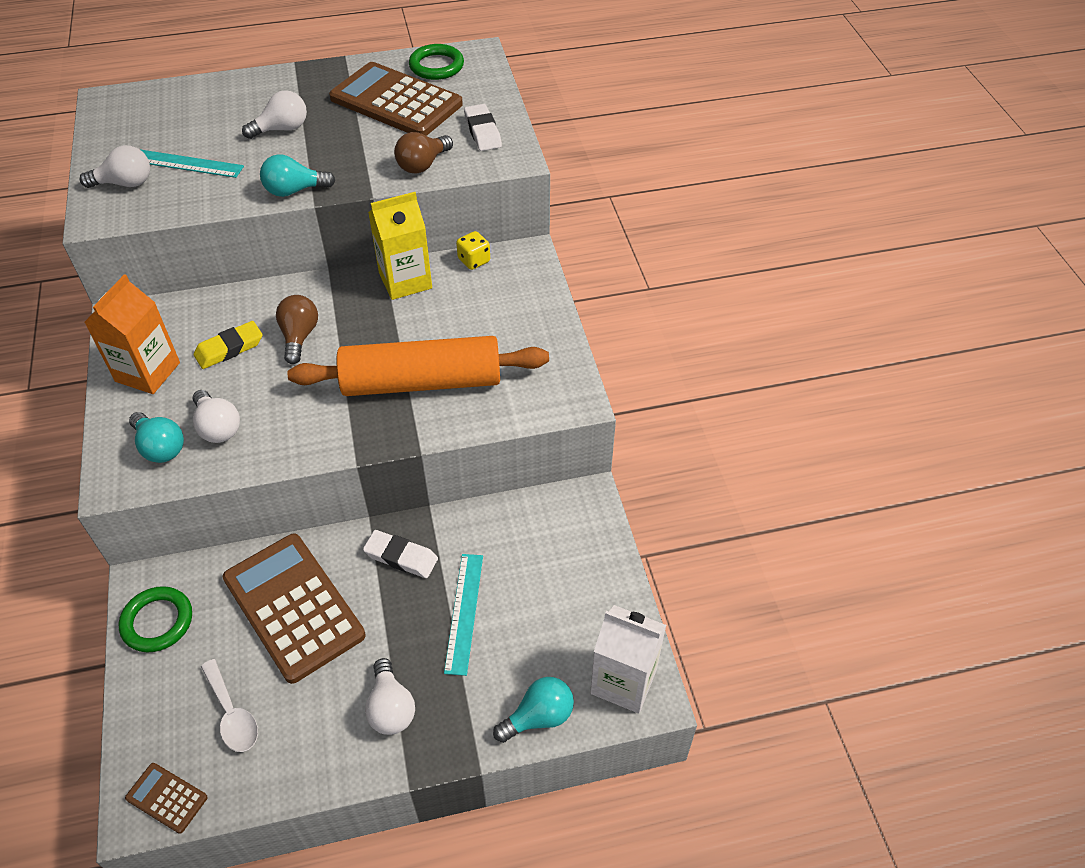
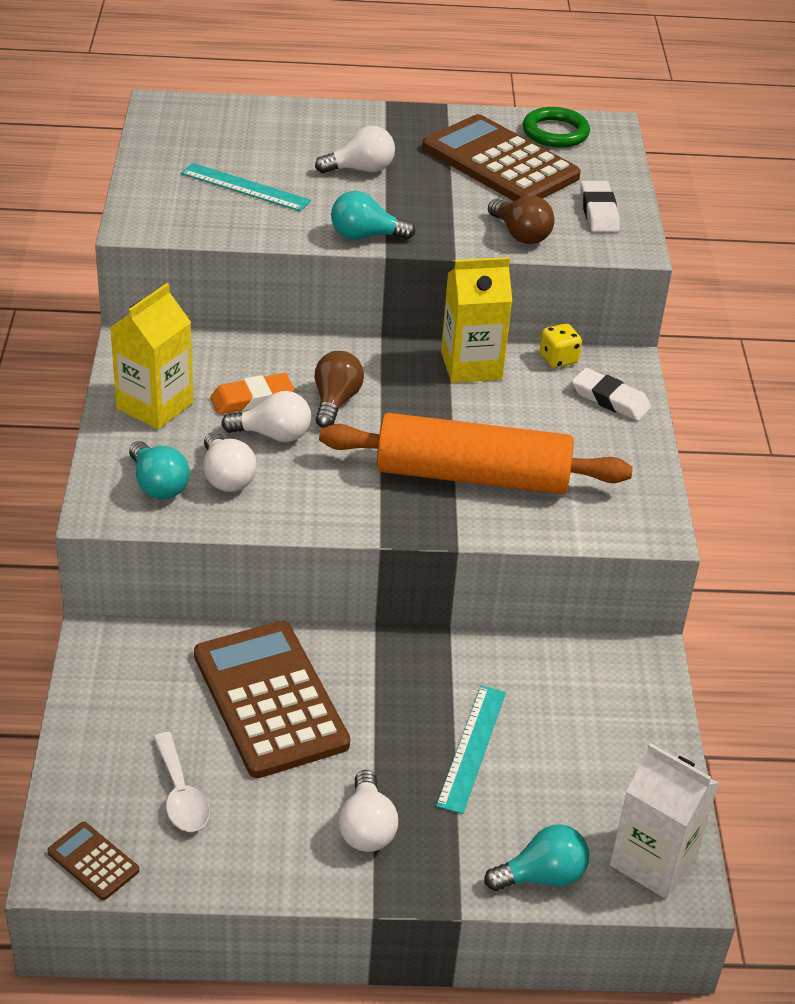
camera: 10 degrees right, 10 degrees down
(125, 183) = (173, 196): white light bulb -> white light bulb (273, 435)
(147, 372) = (155, 405): orange carton -> yellow carton
(157, 622) = (110, 682): green ring -> none
(229, 348) = (252, 399): yellow eraser -> orange eraser
(401, 557) = (406, 674): white eraser -> white eraser (610, 399)
(423, 165) = (520, 235): brown light bulb -> brown light bulb turned 90 degrees counterclockwise

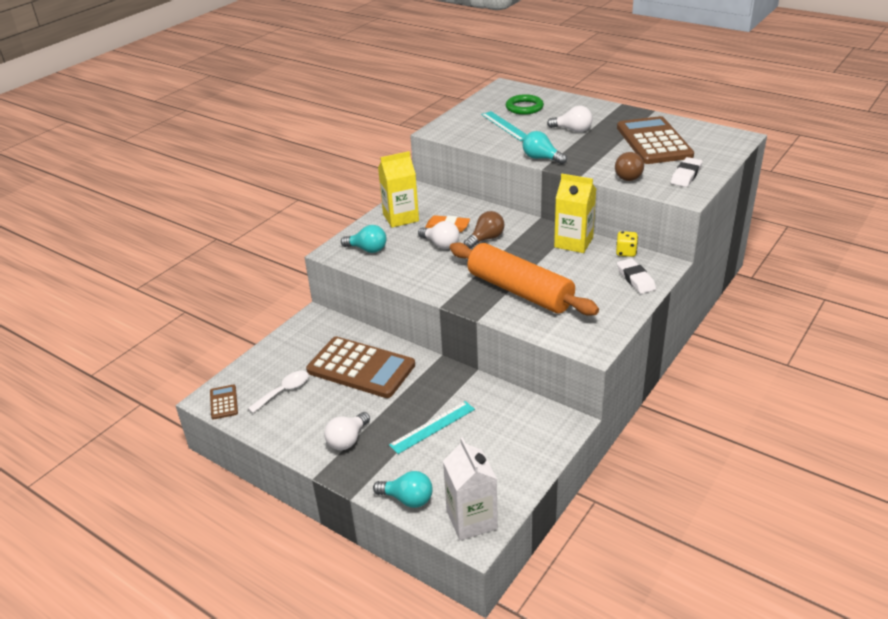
camera: 40 degrees right, 5 degrees down
(158, 485) = (367, 249): turquoise light bulb -> turquoise light bulb turned 75 degrees counterclockwise
(181, 794) = (284, 391): white spoon -> white spoon turned 150 degrees counterclockwise
(226, 477) = (400, 255): white light bulb -> none
(270, 699) = (361, 368): brown calculator -> brown calculator turned 105 degrees clockwise
(555, 132) = (703, 134): green ring -> green ring (524, 107)

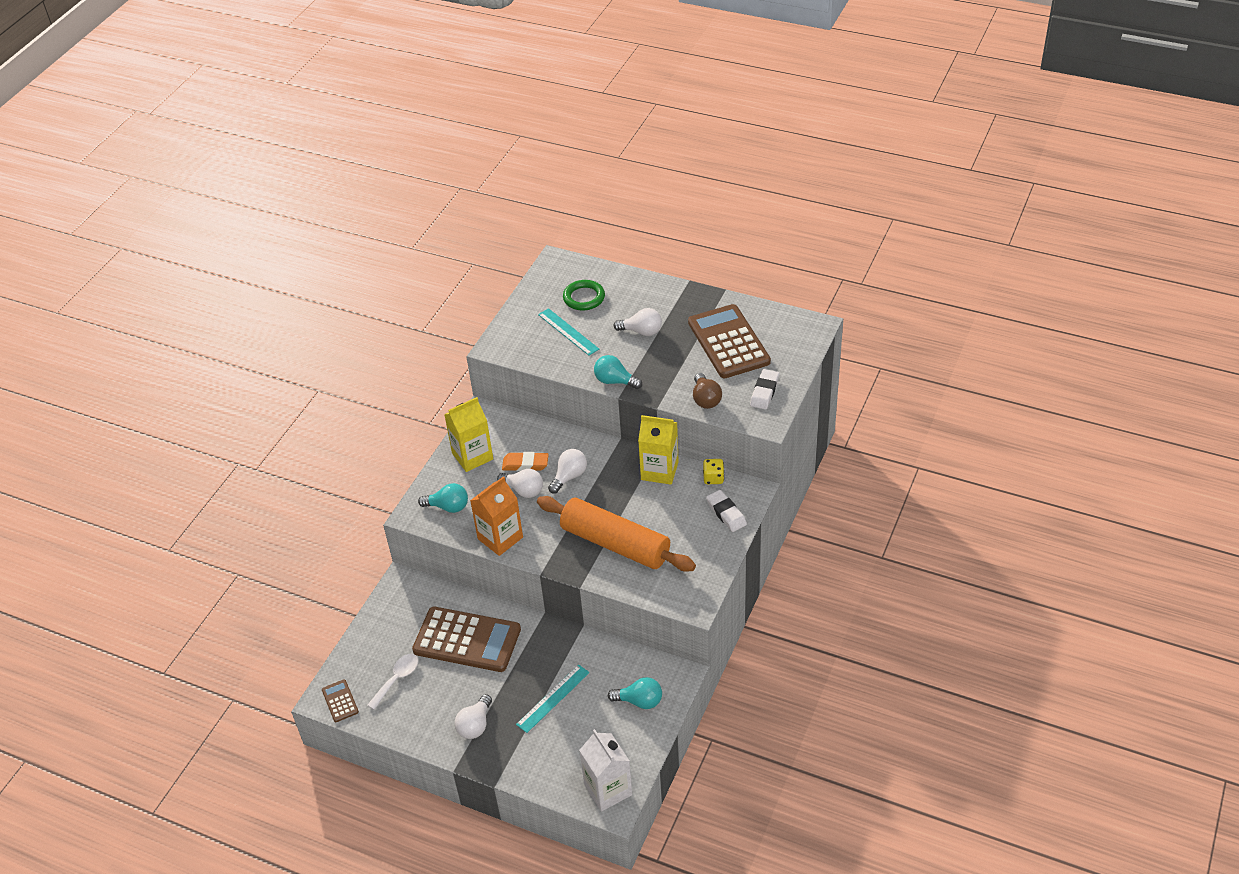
camera: 10 degrees left, 10 degrees up
(407, 499) = (546, 778): turquoise light bulb -> turquoise light bulb (639, 701)
(409, 276) = (500, 538): none -> orange carton
(486, 239) = (569, 477): brown light bulb -> white light bulb

